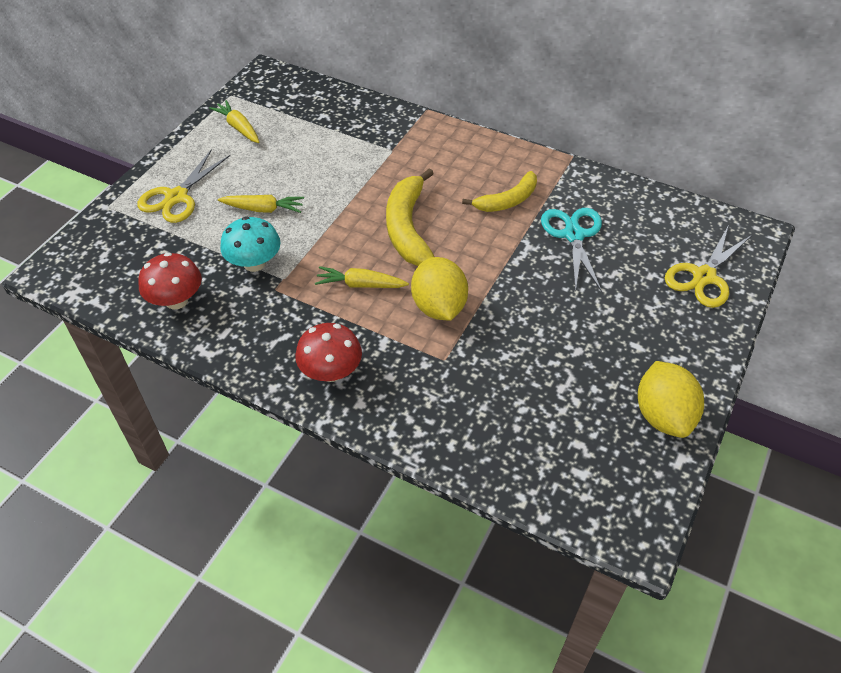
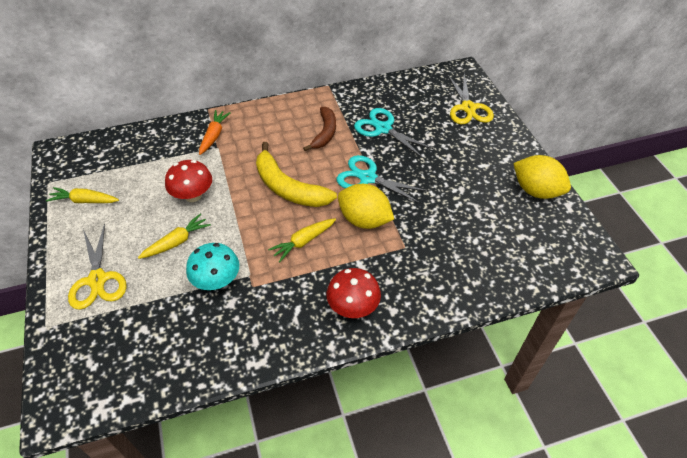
camera: 45 degrees left, 0 degrees up
(176, 300) = (192, 347): red mushroom -> red mushroom (193, 195)
(402, 137) = (214, 136): none -> orange carrot
(493, 271) = (367, 178): none -> turquoise scissors
(507, 200) = (325, 133): yellow banana -> brown banana

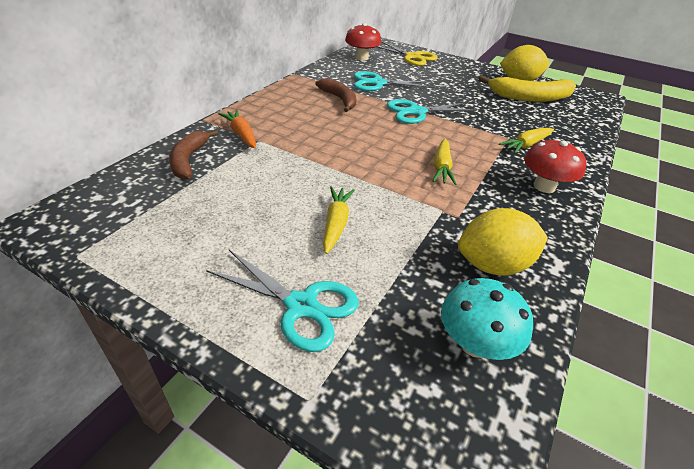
camera: 45 degrees left, 10 degrees down
(84, 201) = (164, 246): yellow carrot -> yellow carrot (526, 145)
(98, 280) = (302, 306): yellow scissors -> turquoise scissors
(161, 142) = (189, 160): none -> brown banana
(193, 195) = (292, 183): red mushroom -> red mushroom (361, 58)
(217, 281) = (423, 230): turquoise mushroom -> turquoise mushroom (475, 343)
(288, 187) = (369, 141): yellow banana -> yellow banana (530, 97)
(364, 220) = (457, 135): yellow lemon -> yellow lemon (493, 265)

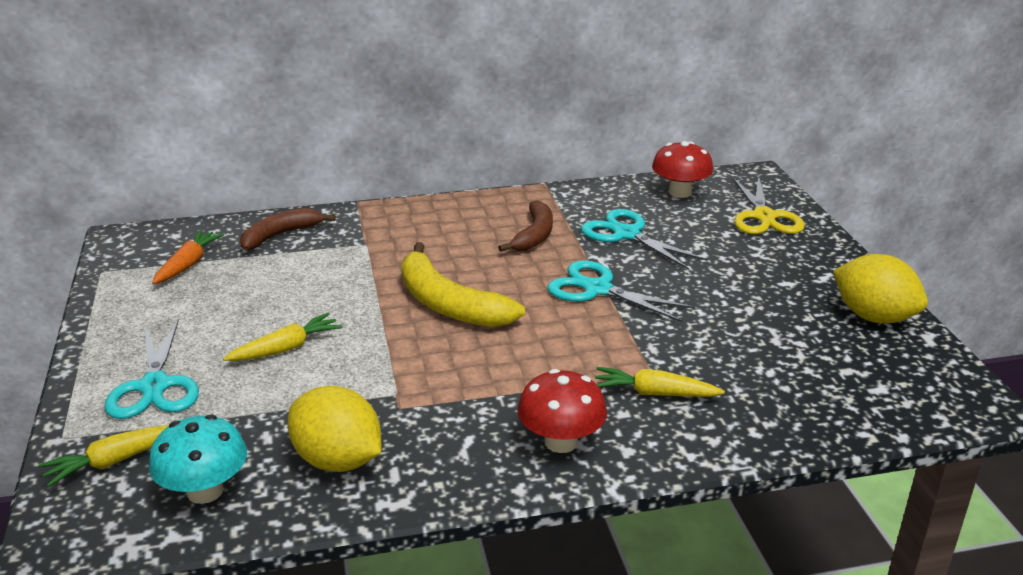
camera: 50 degrees right, 10 degrees down
(241, 134) = (362, 231): orange carrot -> orange carrot (188, 264)
(442, 167) = (487, 358): yellow carrot -> yellow carrot (114, 461)
(530, 97) = (828, 346): yellow banana -> yellow banana (448, 304)

